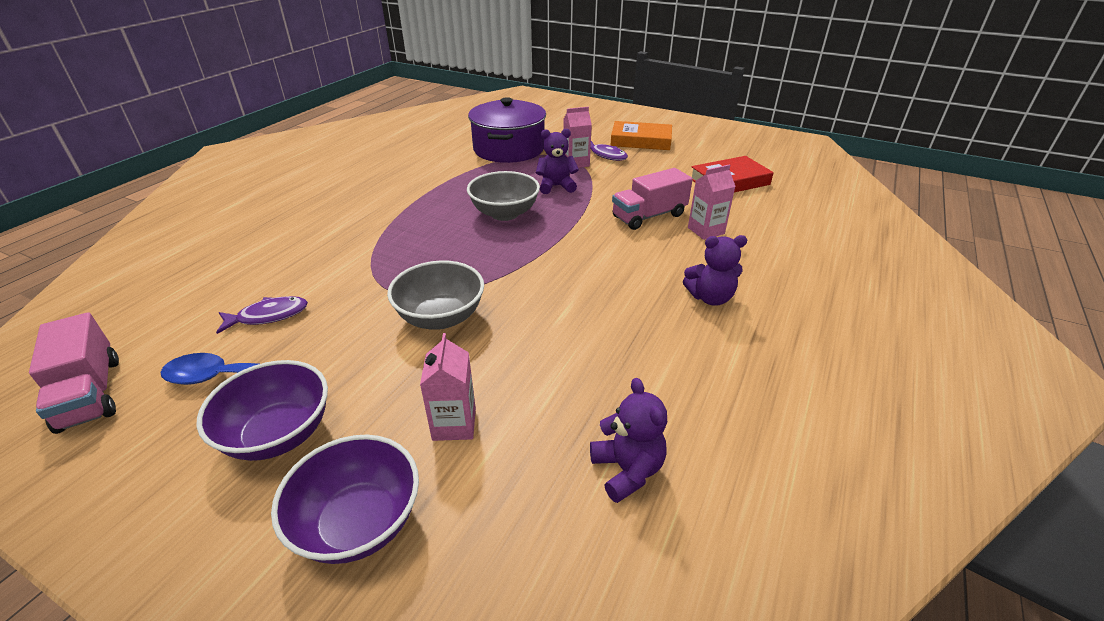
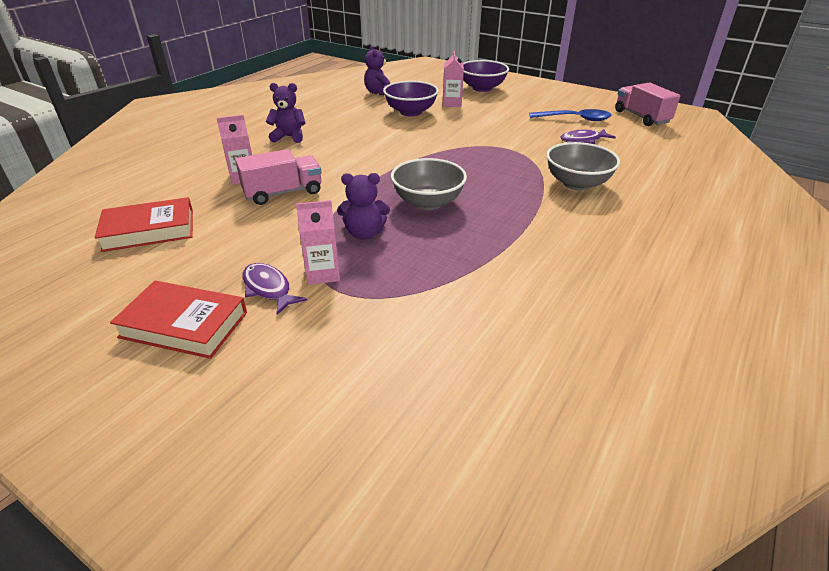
camera: 175 degrees left, 0 degrees up
(279, 434) = (531, 104): purple bowl -> purple bowl (410, 112)
(441, 317) = (469, 135): grey bowl -> grey bowl (577, 183)
(508, 149) = (420, 315): purple pot -> none
(641, 141) = (184, 325): orange book -> red book

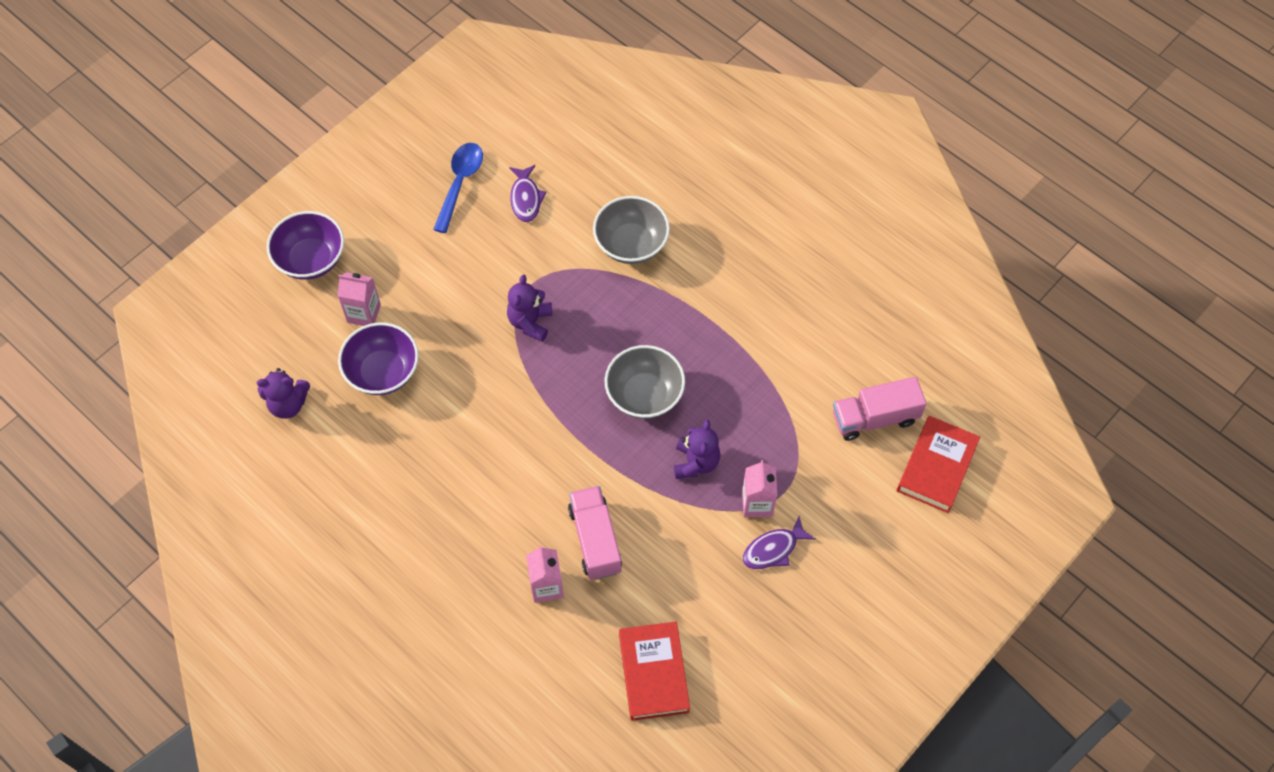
camera: 80 degrees left, 25 degrees up
(184, 325) = (814, 614): red book -> red book (937, 467)
(289, 137) = (434, 535): purple teddy bear -> purple teddy bear (530, 322)
(641, 117) = (472, 109): pink truck -> pink truck (874, 418)

